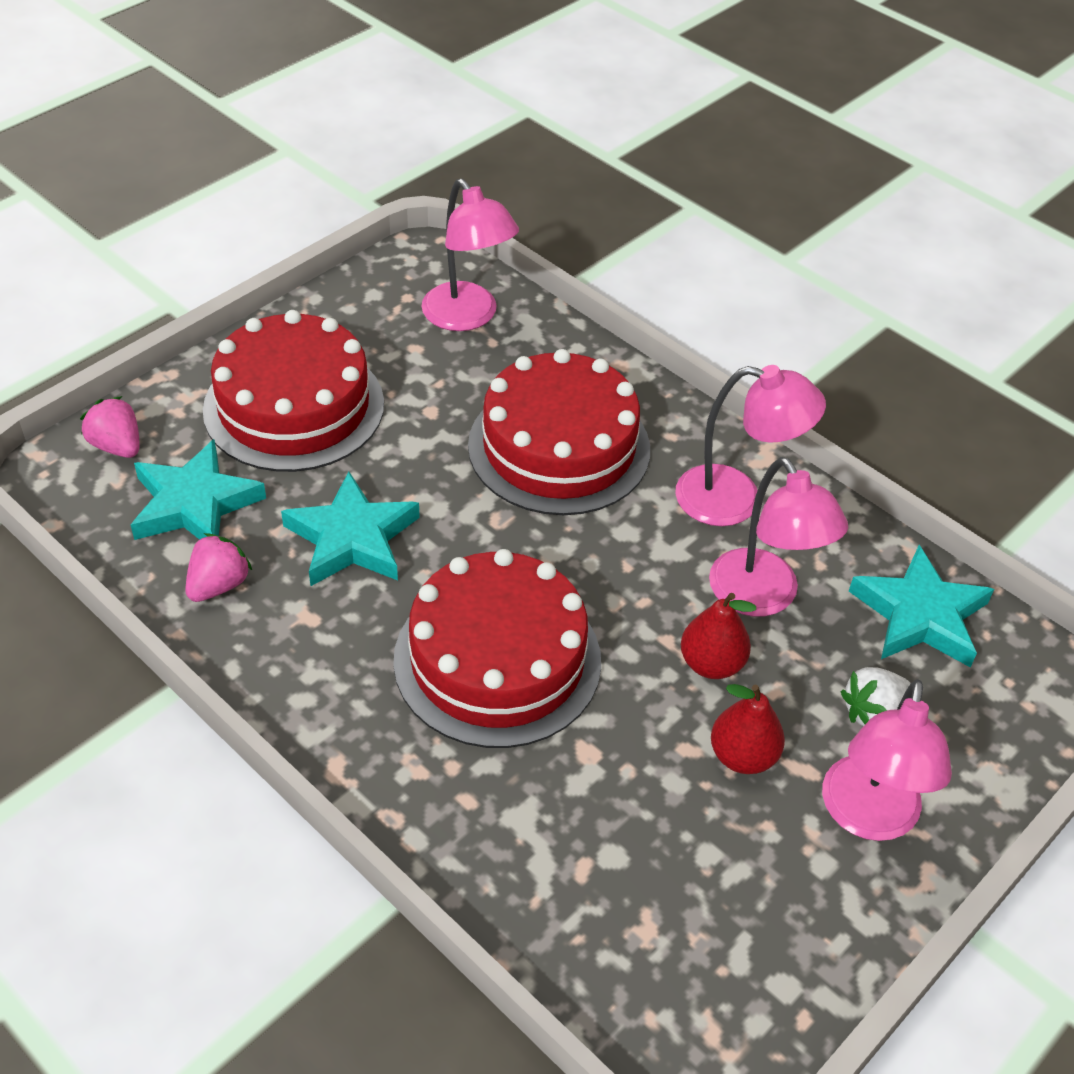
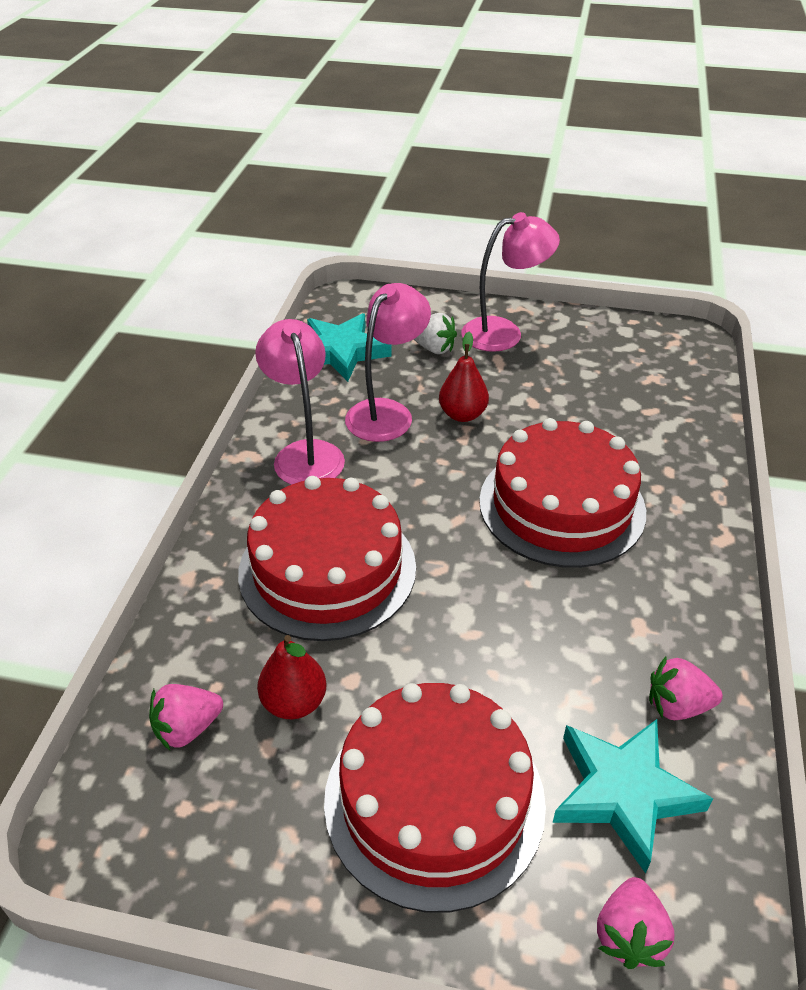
camera: 120 degrees left, 5 degrees down
(352, 538) = (544, 646): turquoise star -> none
(468, 317) = (187, 728): pink lamp -> pink strawberry
(743, 756) = (514, 382): red pear -> red pear (294, 702)

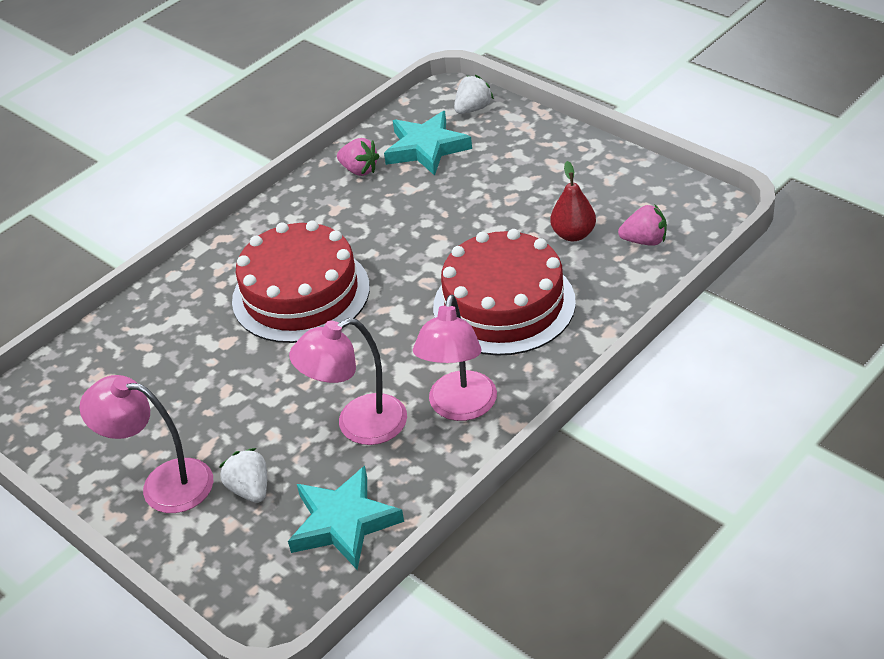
camera: 145 degrees left, 0 degrees up
(434, 799) = (523, 172): red cake -> none
(462, 414) = (296, 398): red pear -> none
(629, 935) = (473, 109): pink strawberry -> white strawberry

